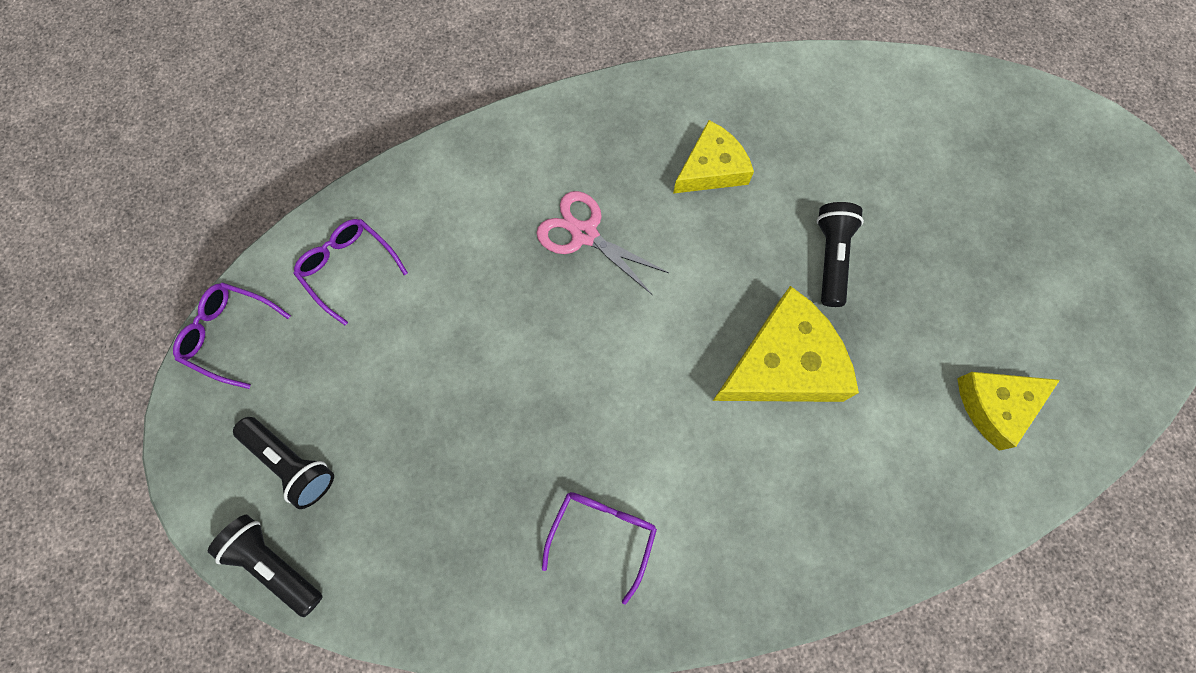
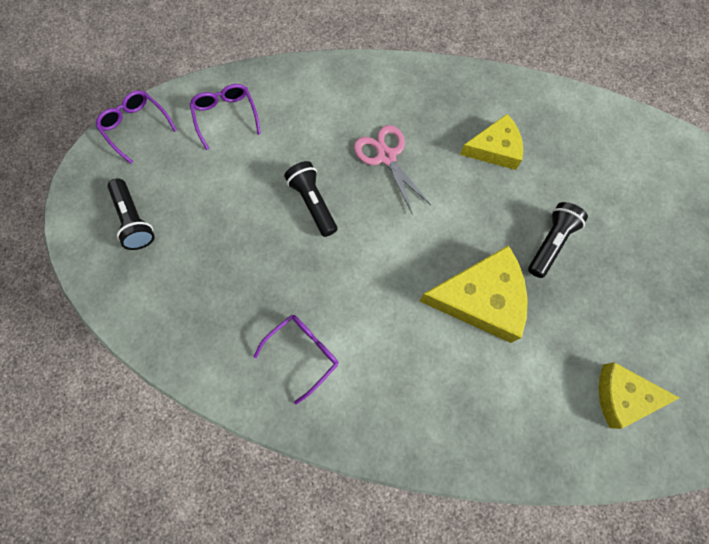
camera: 25 degrees right, 0 degrees up
(275, 564) = (95, 276): black flashlight -> black flashlight (313, 203)

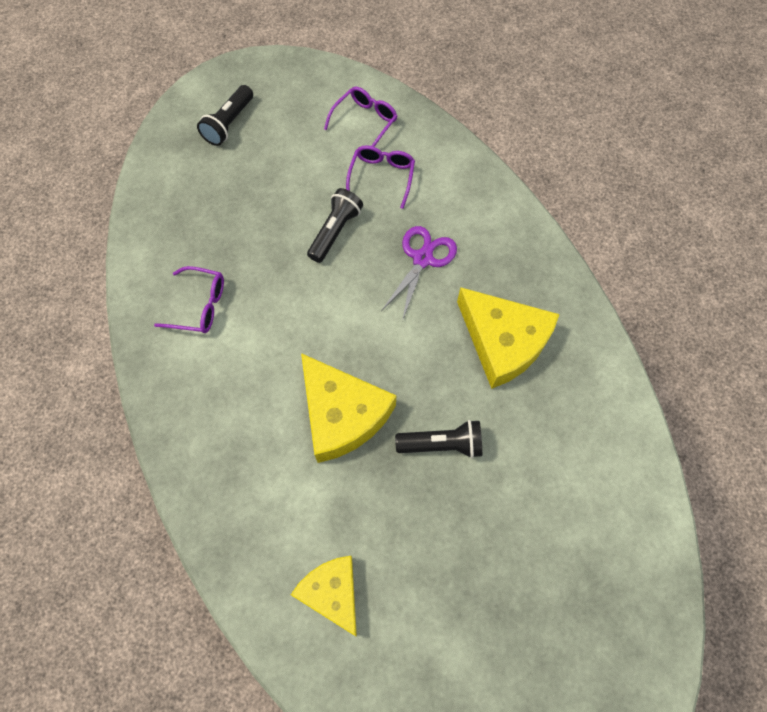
camera: 55 degrees right, 5 degrees down
(136, 127) = (307, 72): purple glasses -> purple glasses (381, 177)
(386, 157) = (422, 259): pink scissors -> purple scissors
(495, 149) = (503, 341): yellow cheese -> yellow cheese, size x1.54

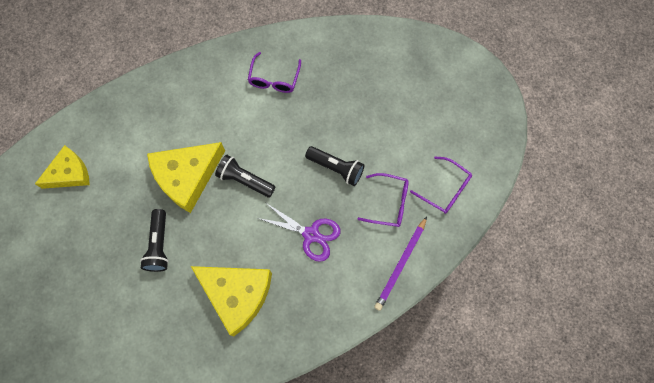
camera: 90 degrees right, 5 degrees up
(229, 123) = (437, 85): black flashlight -> black flashlight (245, 180)
(456, 167) = (401, 264): none -> purple pencil
(503, 341) = (237, 294): yellow cheese -> yellow cheese turned 105 degrees counterclockwise

